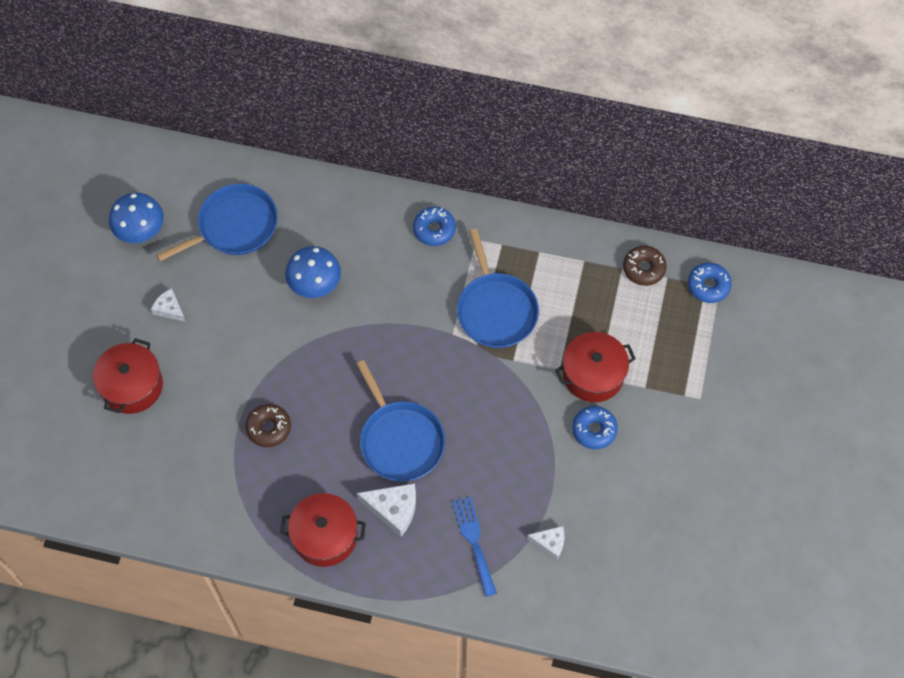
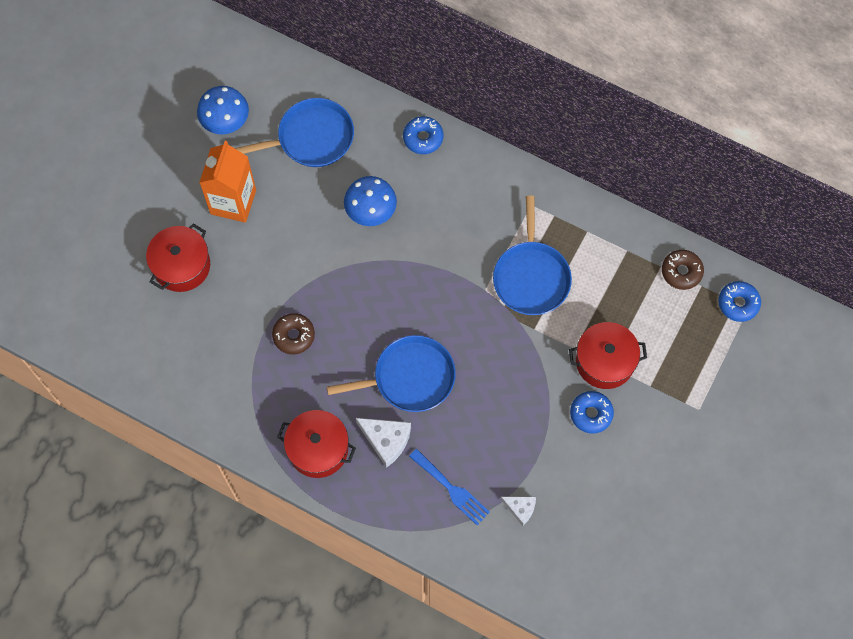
camera: 15 degrees right, 5 degrees up
(169, 309) = (233, 202): white cheese -> orange carton
(400, 440) = (410, 377): blue pan -> blue pan turned 90 degrees counterclockwise
(434, 229) = (495, 186): blue donut -> blue donut (423, 138)
(474, 541) = (451, 489): blue fork -> blue fork turned 135 degrees clockwise

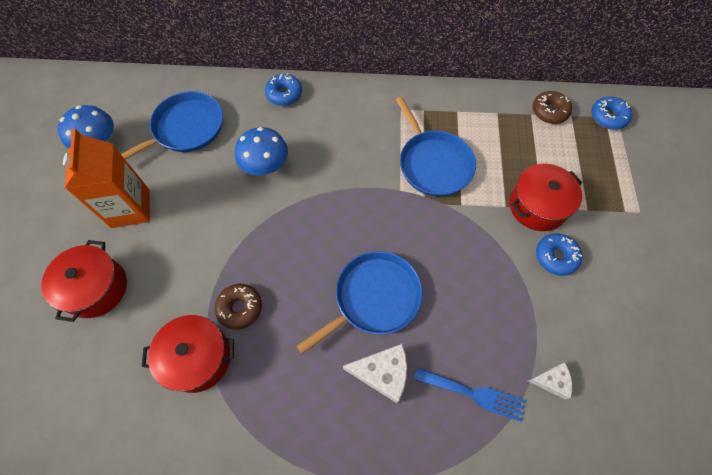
camera: 25 degrees left, 5 degrees down
(318, 449) = (316, 417): red pot -> red pot (198, 358)

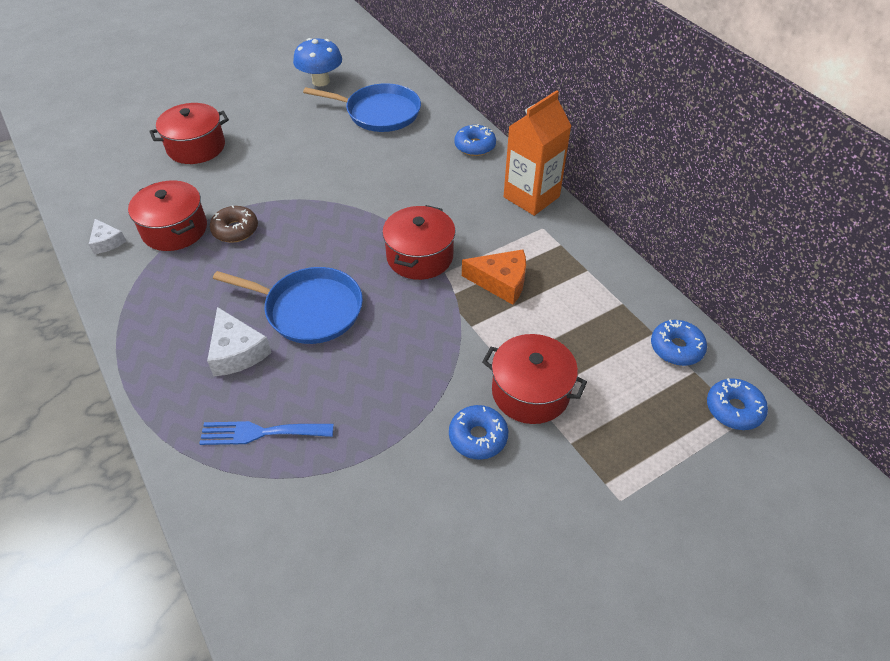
camera: 55 degrees right, 15 degrees down
(130, 208) = (278, 126): orange carton -> orange carton (531, 197)
(266, 166) = (386, 175): blue mushroom -> none
(373, 196) = (419, 256): none -> red pot
(433, 163) = (501, 282): blue pan -> orange cheese
(474, 394) = (260, 433): blue fork -> blue fork turned 105 degrees clockwise
(549, 111) = (676, 348): brown donut -> blue donut
(551, 381) = (319, 496): white cheese -> white cheese (107, 242)

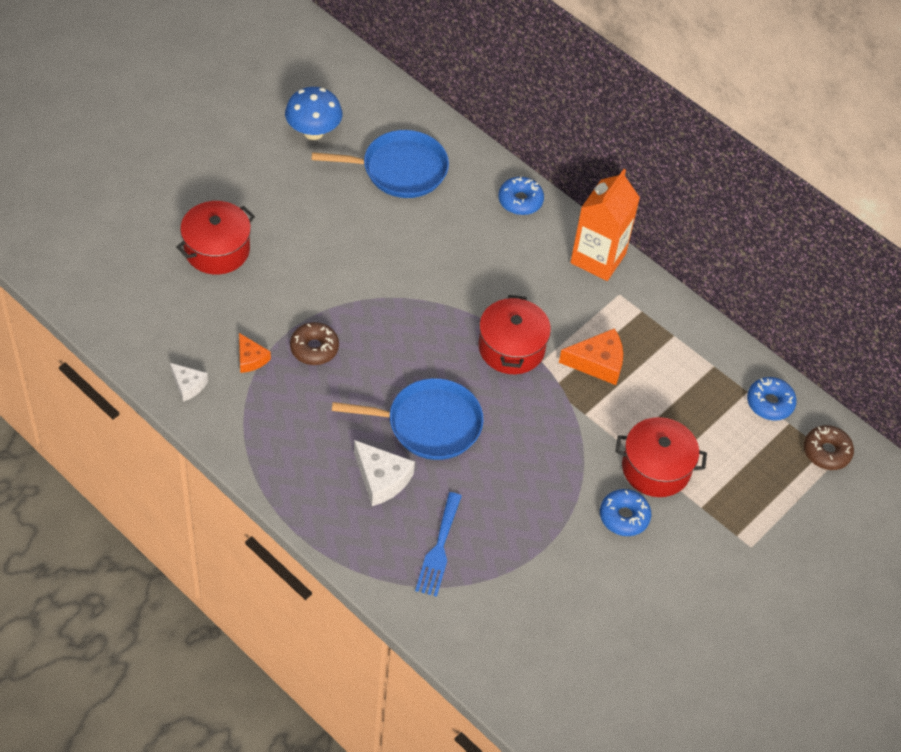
camera: 20 degrees left, 5 degrees up
(174, 229) = (251, 358): red pot -> orange cheese
(260, 433) = (439, 549): blue fork -> blue fork turned 60 degrees counterclockwise
(734, 409) = (826, 452): blue donut -> brown donut

